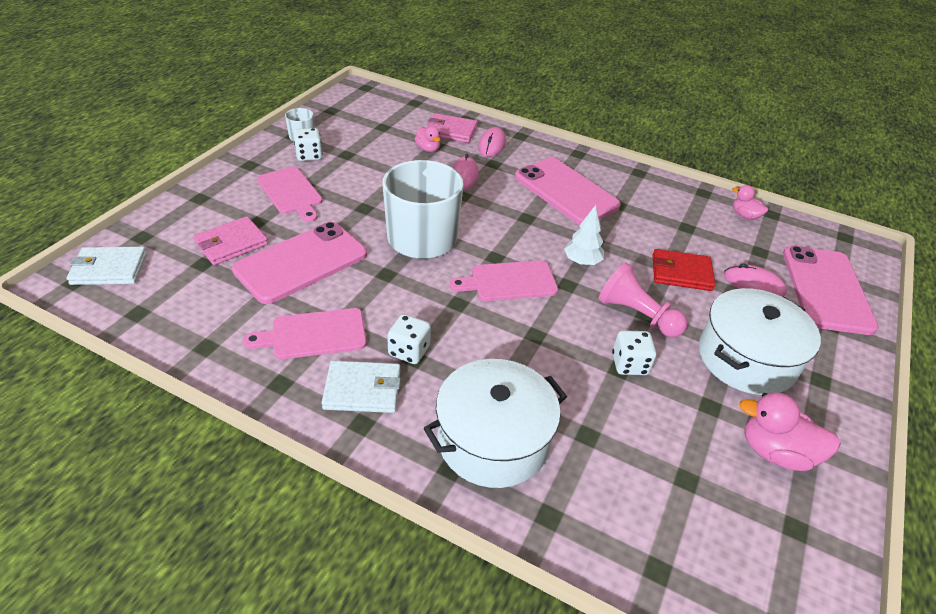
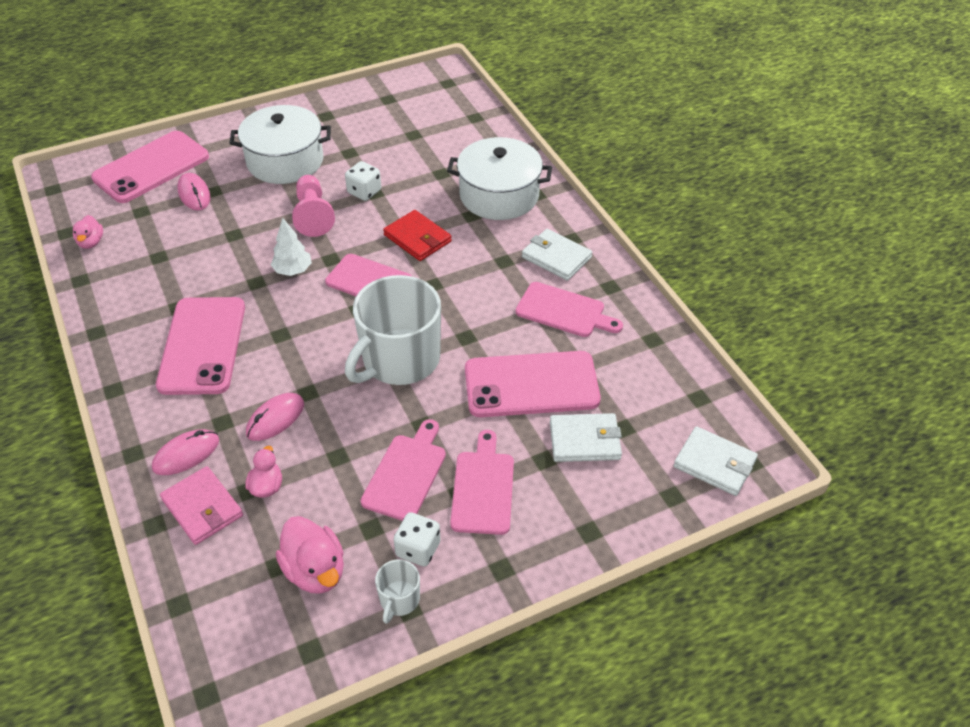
camera: 140 degrees left, 5 degrees up
(231, 244) = (585, 440): pink wallet -> white wallet
(350, 182) = (406, 473): none -> pink cutting board
(409, 351) = (503, 267): white dice -> none
(681, 273) = (231, 226): red wallet -> red wallet (417, 238)
(775, 452) = (348, 122): pink duck -> pink duck (315, 571)

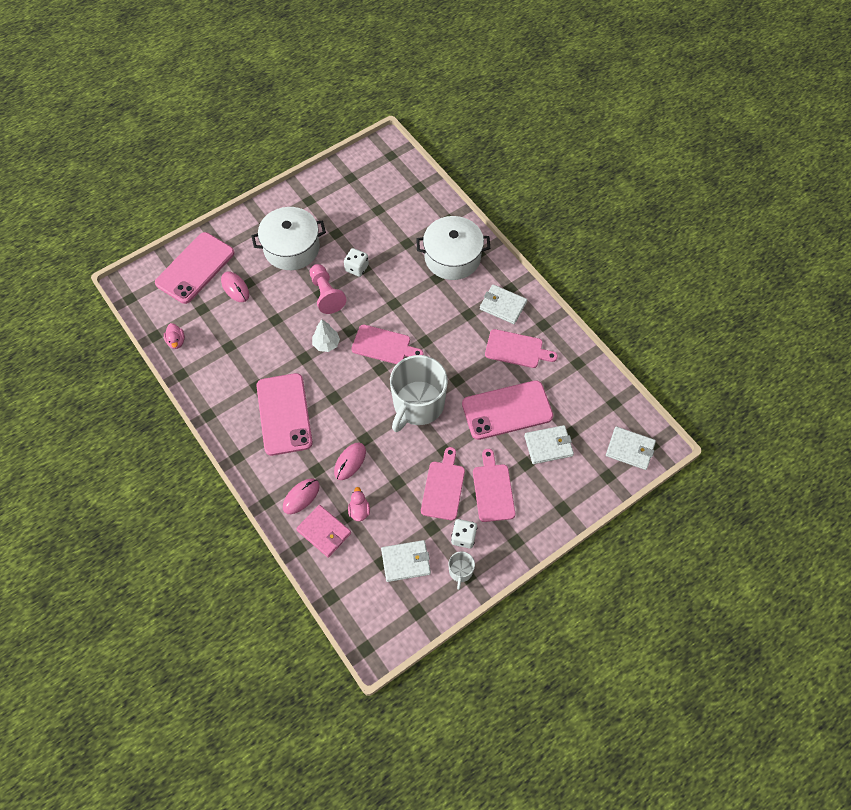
camera: 10 degrees left, 15 degrees up
(315, 571) = (406, 561): pink duck -> white wallet
(417, 238) = (405, 303): red wallet -> none

